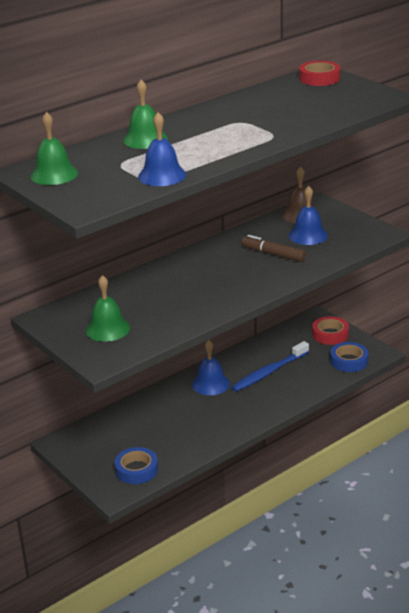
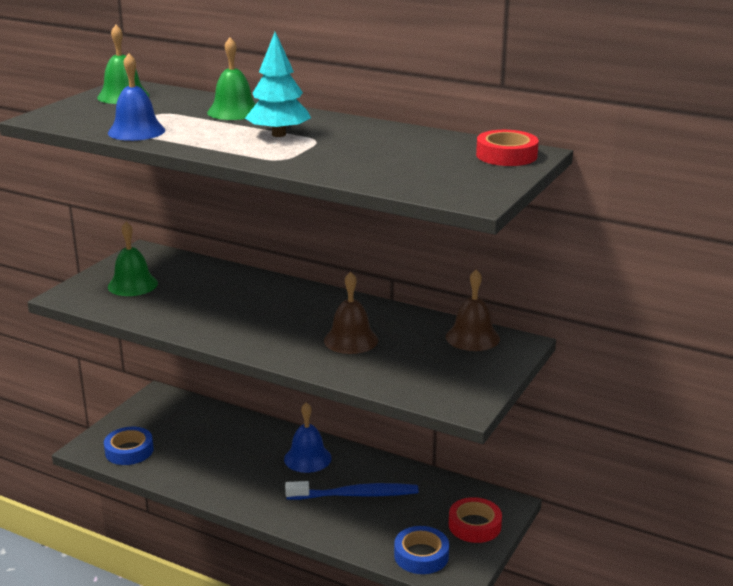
camera: 65 degrees right, 5 degrees down
(218, 131) = (278, 134): none -> turquoise tree
(269, 372) = (355, 495): blue toothbrush -> blue toothbrush turned 150 degrees clockwise
(274, 254) = (351, 340): brown marker -> brown bell
(308, 235) = (418, 353): blue bell -> none

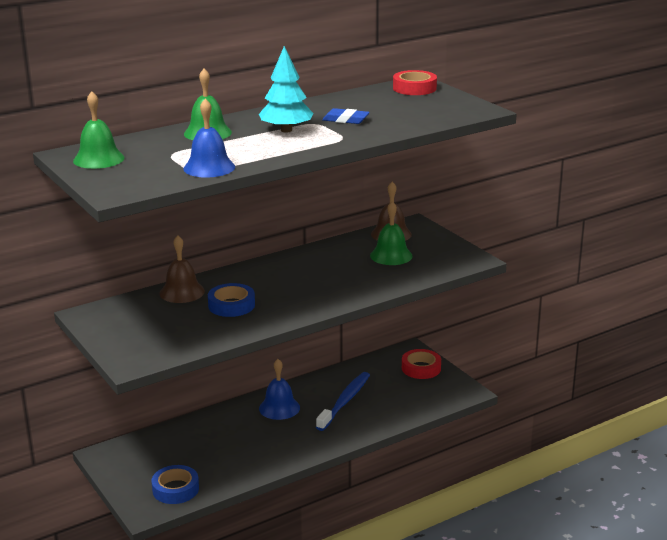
camera: 60 degrees left, 0 degrees up
(133, 285) = (150, 331): green bell -> green bell (391, 255)
(344, 149) = (345, 120): none -> blue eraser
(351, 340) = (350, 271): brown bell -> brown bell (182, 292)
(421, 555) = (434, 397): blue tape -> blue tape (231, 305)

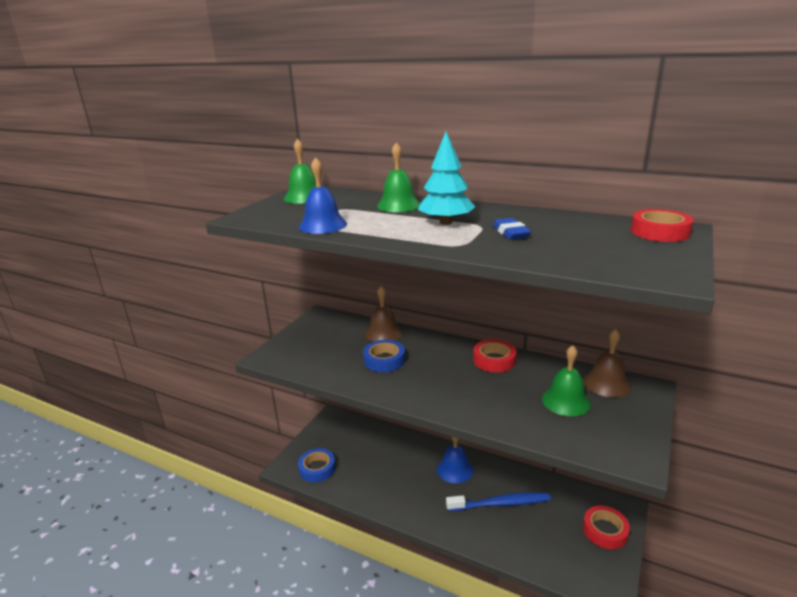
camera: 60 degrees right, 0 degrees up
(303, 260) = (494, 360): none -> red tape

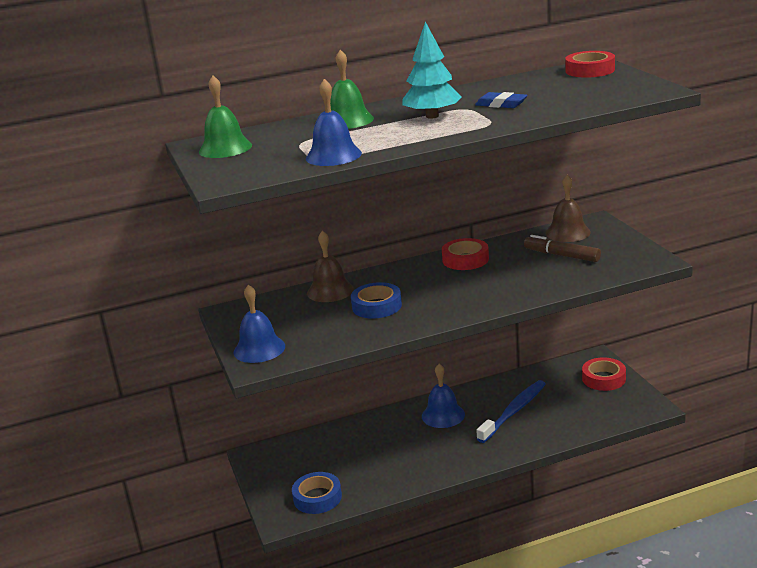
camera: 45 degrees left, 0 degrees up
(286, 348) = (259, 349): none -> blue bell
(566, 401) = (562, 255): green bell -> brown marker

